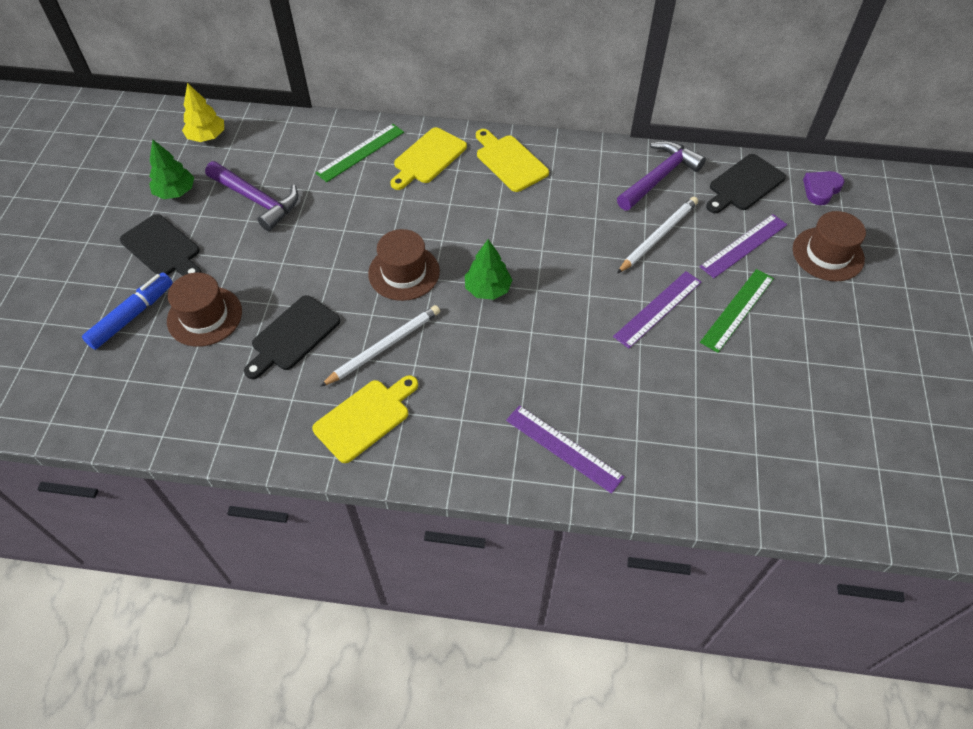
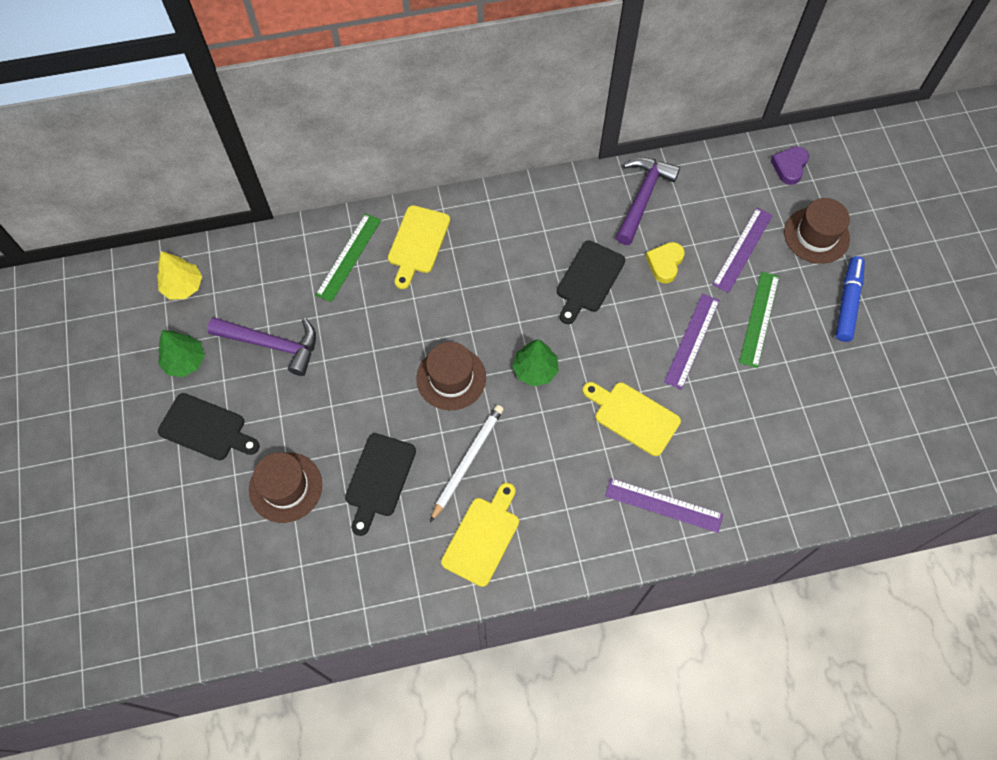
camera: 20 degrees left, 10 degrees up
(132, 316) = (215, 510): blue marker -> blue marker (847, 302)
(510, 161) = (498, 222): yellow cutting board -> yellow cutting board (633, 416)
(658, 236) = (665, 263): white pencil -> yellow heart
(744, 184) = (721, 182): black cutting board -> black cutting board (588, 280)

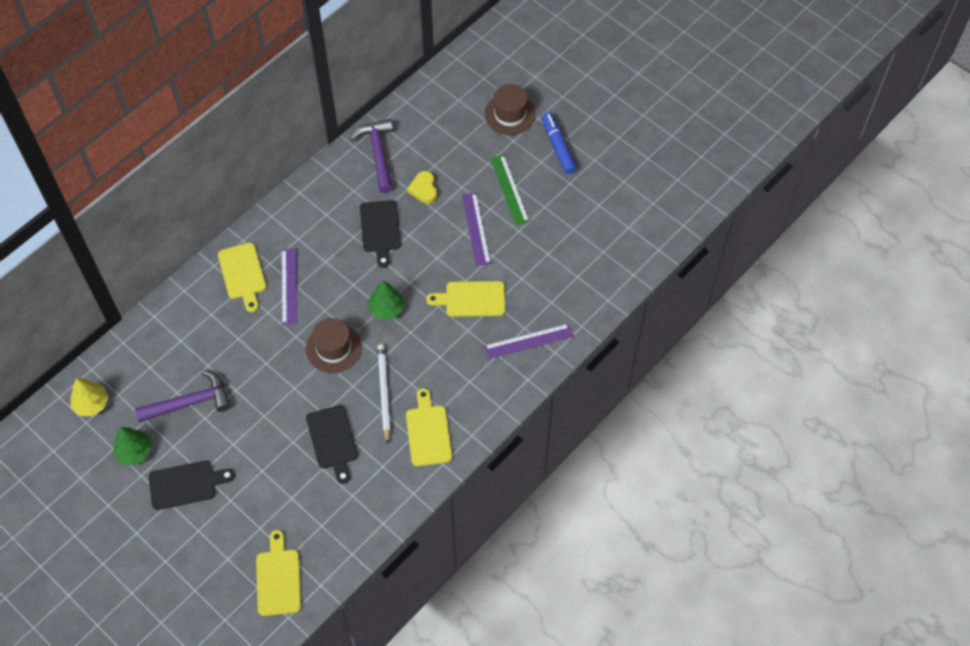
camera: 35 degrees left, 5 degrees down
(218, 594) = (278, 578): none -> yellow cutting board
(285, 487) = (272, 485): brown hat -> none
(348, 257) = (199, 312): green ruler -> none
(742, 249) = (468, 151): purple ruler -> purple ruler (289, 286)
(789, 167) = (462, 78): purple heart -> none

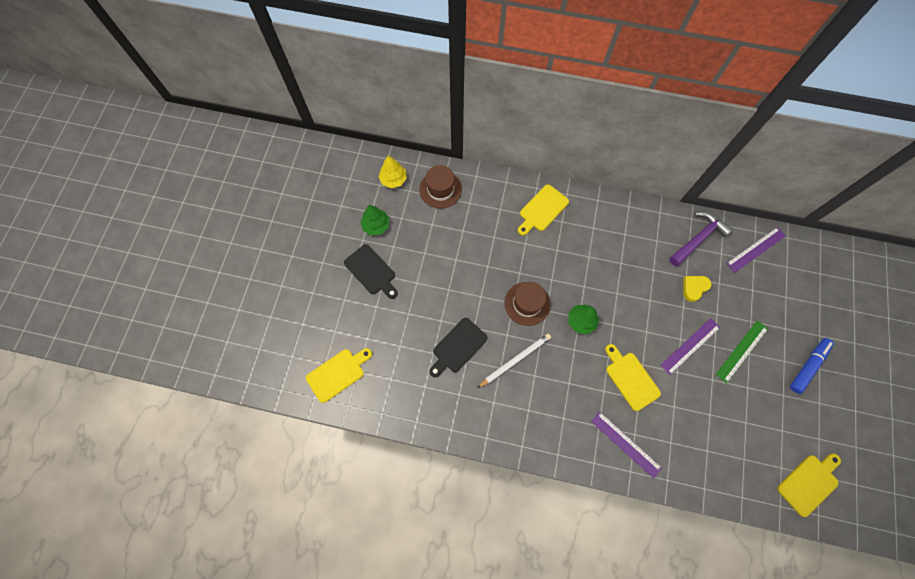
camera: 60 degrees right, 10 degrees up
(190, 402) = (429, 237): purple hammer -> none
(289, 286) = (553, 244): purple ruler -> purple ruler (755, 249)
(380, 229) = (639, 277): black cutting board -> none
(428, 432) = (504, 412): yellow cutting board -> yellow cutting board (809, 483)
(510, 114) = (806, 312): brown hat -> brown hat (440, 189)

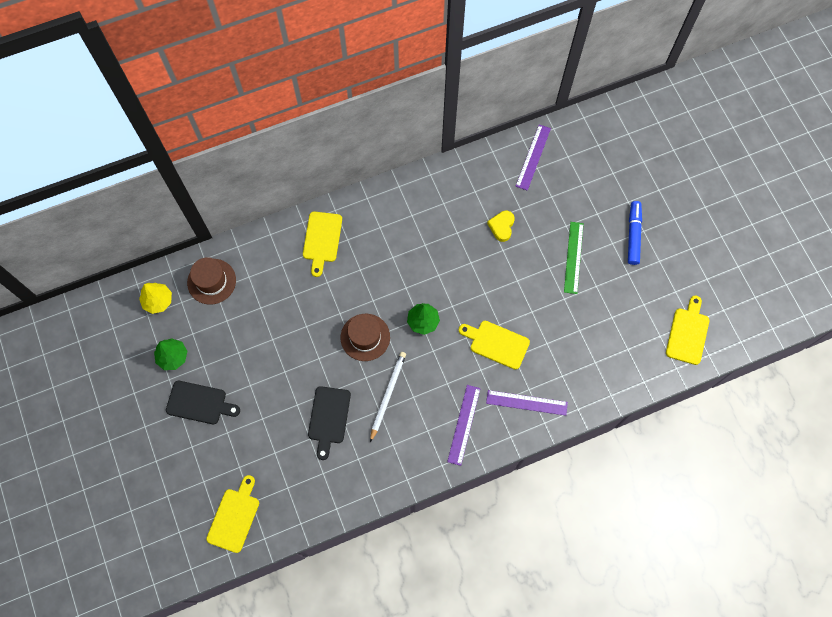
camera: 35 degrees left, 0 degrees up
(690, 346) = (529, 281): purple ruler -> purple ruler (464, 424)
(698, 239) = (478, 178): purple hammer -> none

